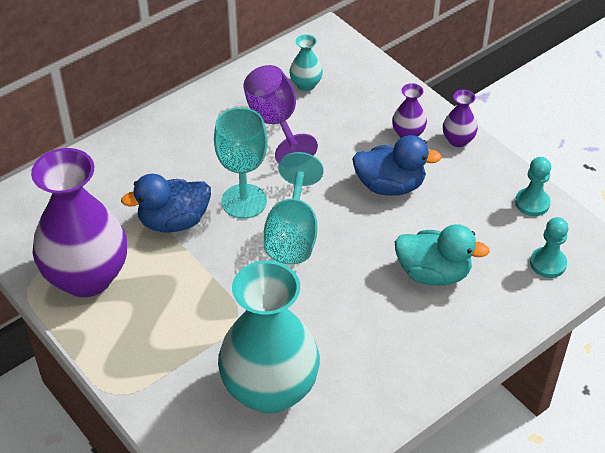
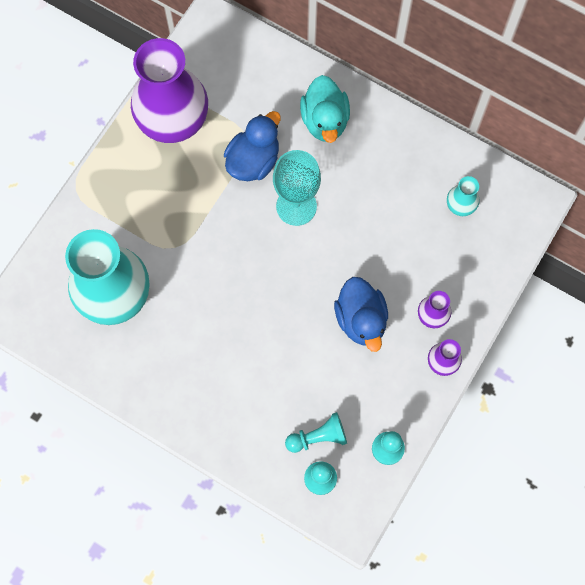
camera: 70 degrees right, 25 degrees up
(173, 221) = (253, 160): blue duck -> blue duck turned 75 degrees clockwise
(275, 123) = (399, 197): purple goblet -> none
(293, 234) = (274, 258): turquoise goblet -> none
(433, 273) = (274, 385): turquoise duck -> turquoise duck (325, 120)
(503, 253) = (318, 437): none -> turquoise pawn

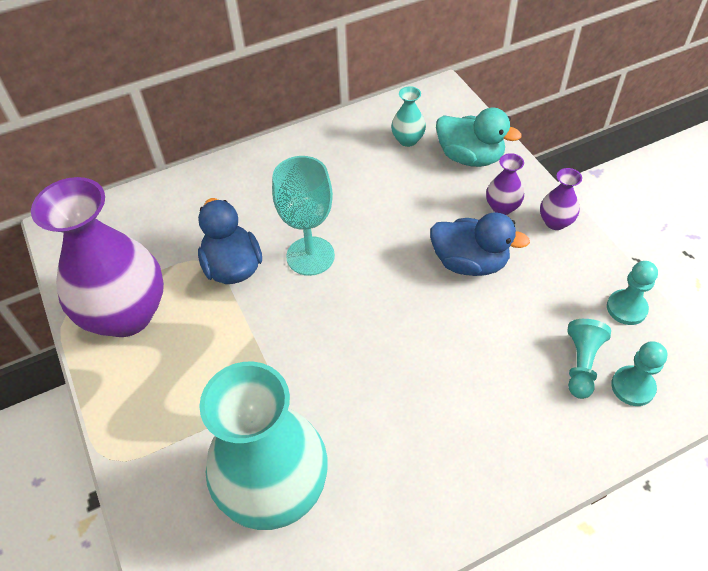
camera: 55 degrees left, 20 degrees down
(325, 120) = (244, 192): turquoise duck -> turquoise duck (470, 157)

